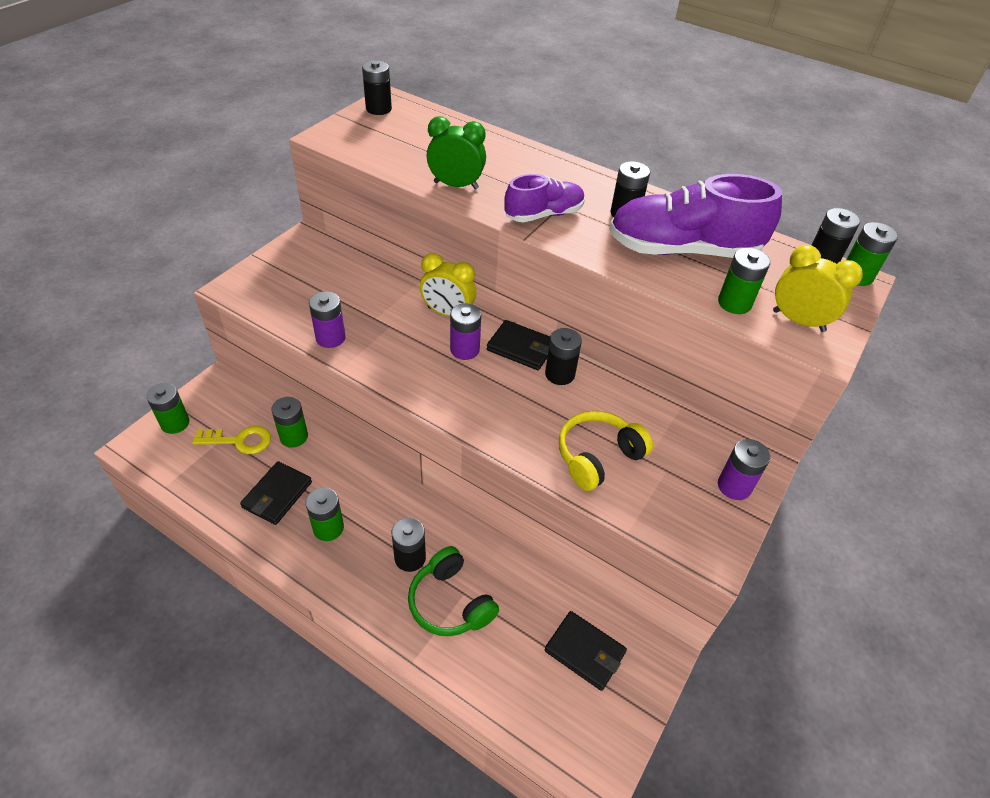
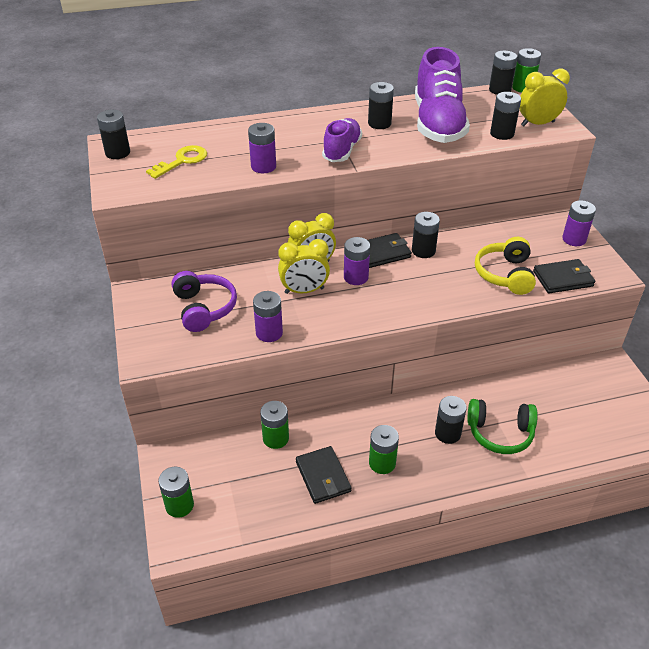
camera: 45 degrees left, 5 degrees down
(239, 441) = (244, 473): yellow key -> yellow key (182, 161)
(322, 284) = (204, 308): none -> purple headphones
(408, 327) = (304, 291): none -> yellow clock
(456, 185) = (263, 166): green clock -> purple battery
(585, 652) = (585, 393): black wallet -> black wallet (563, 279)
(683, 250) = (438, 124): purple shoe -> purple shoe turned 45 degrees counterclockwise
(734, 303) = (502, 134): green battery -> black battery

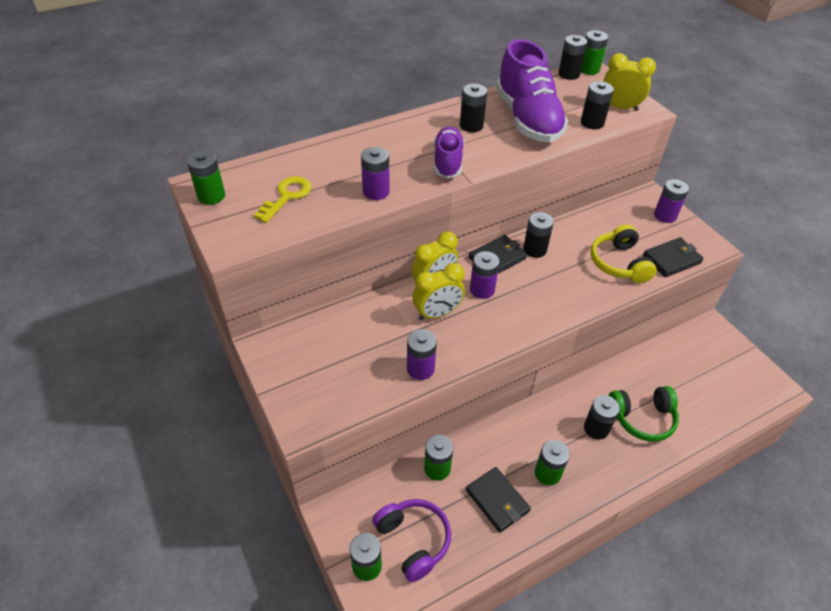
camera: 15 degrees left, 5 degrees up
(117, 153) = (211, 196): black battery -> green battery
(204, 308) = (343, 352): purple headphones -> purple headphones (413, 540)
(537, 124) = (619, 107): yellow clock -> yellow clock turned 45 degrees clockwise

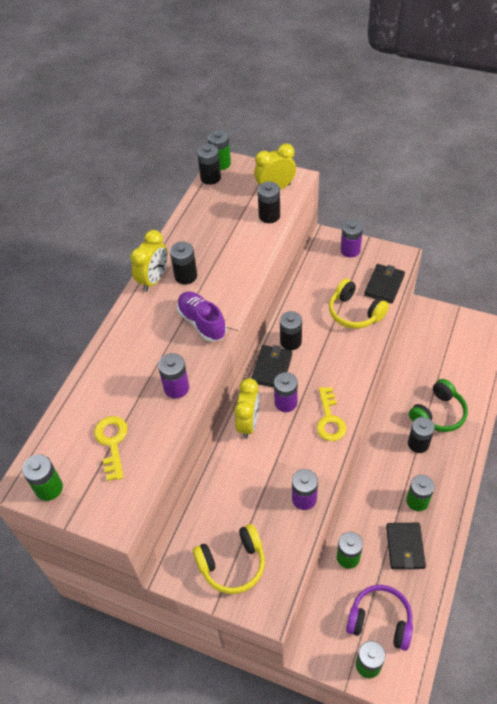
camera: 35 degrees left, 5 degrees up
(311, 372) = (232, 564): none -> yellow headphones
(437, 313) = (274, 446): yellow clock -> yellow clock (153, 280)
(497, 501) = (405, 547): black wallet -> black wallet turned 75 degrees clockwise
(508, 326) = (329, 419): none -> yellow key
(527, 119) = (221, 242): purple shoe -> none

